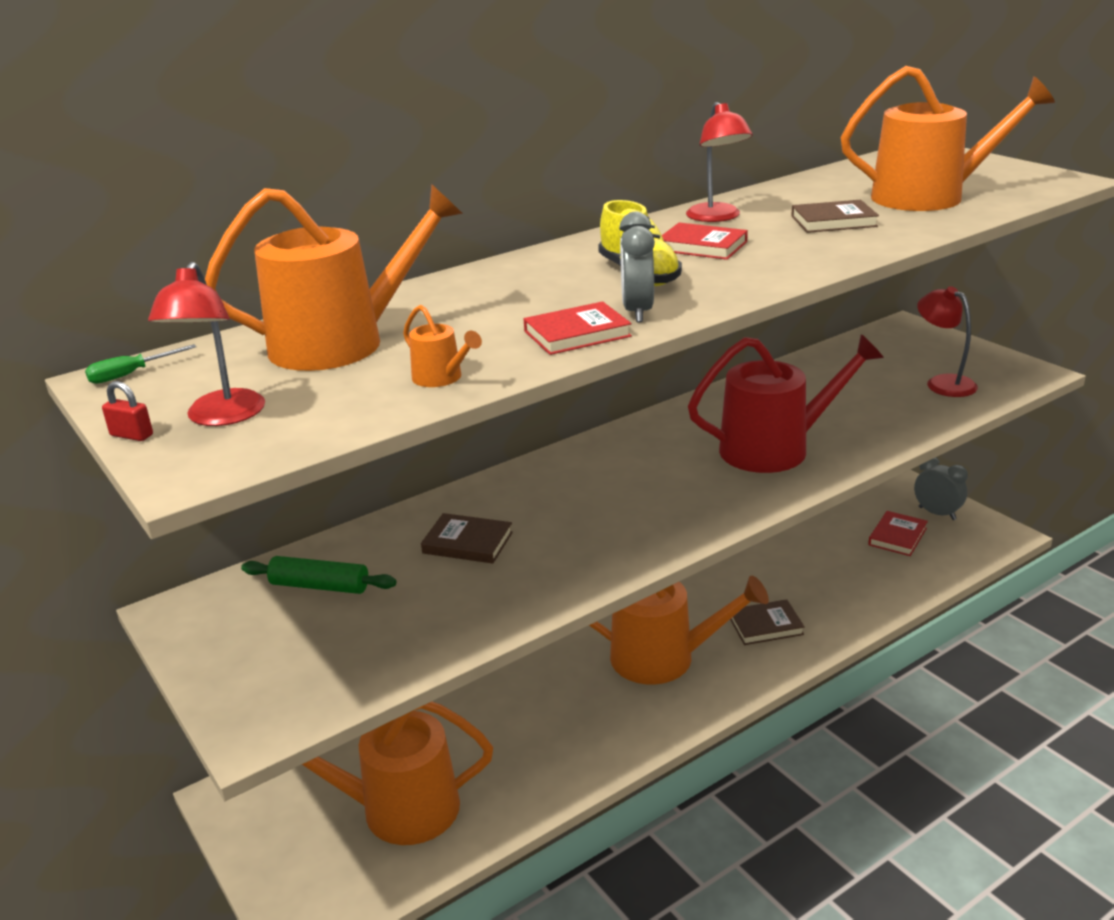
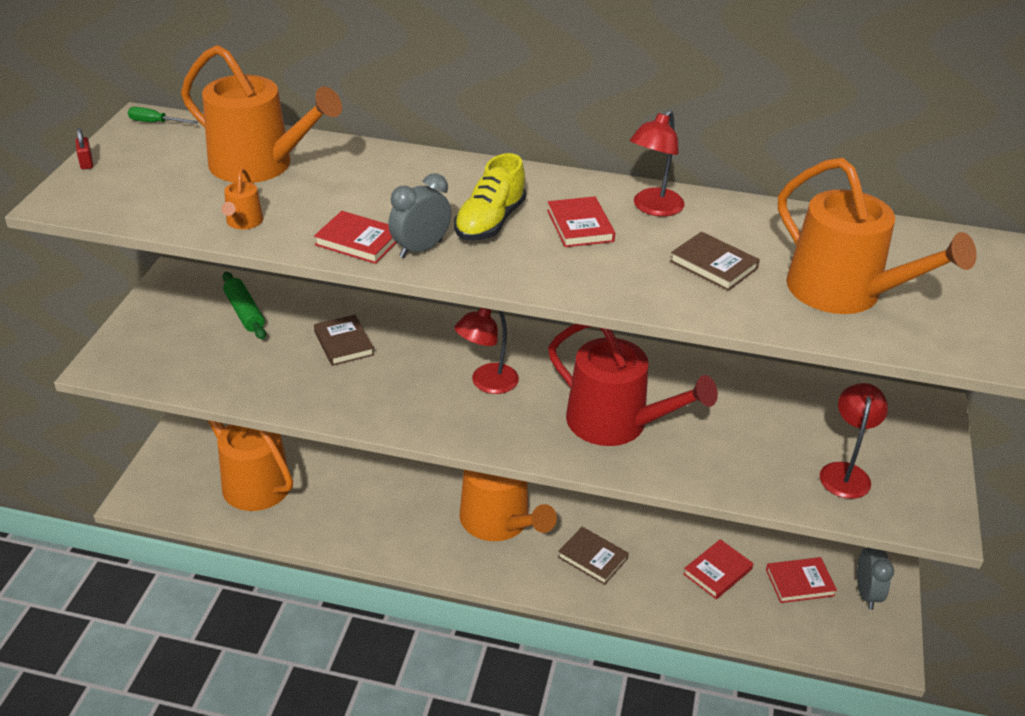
camera: 45 degrees right, 10 degrees up
(221, 417) = (129, 177): red lamp -> red lamp (487, 383)
(847, 569) = (717, 571): none -> red book

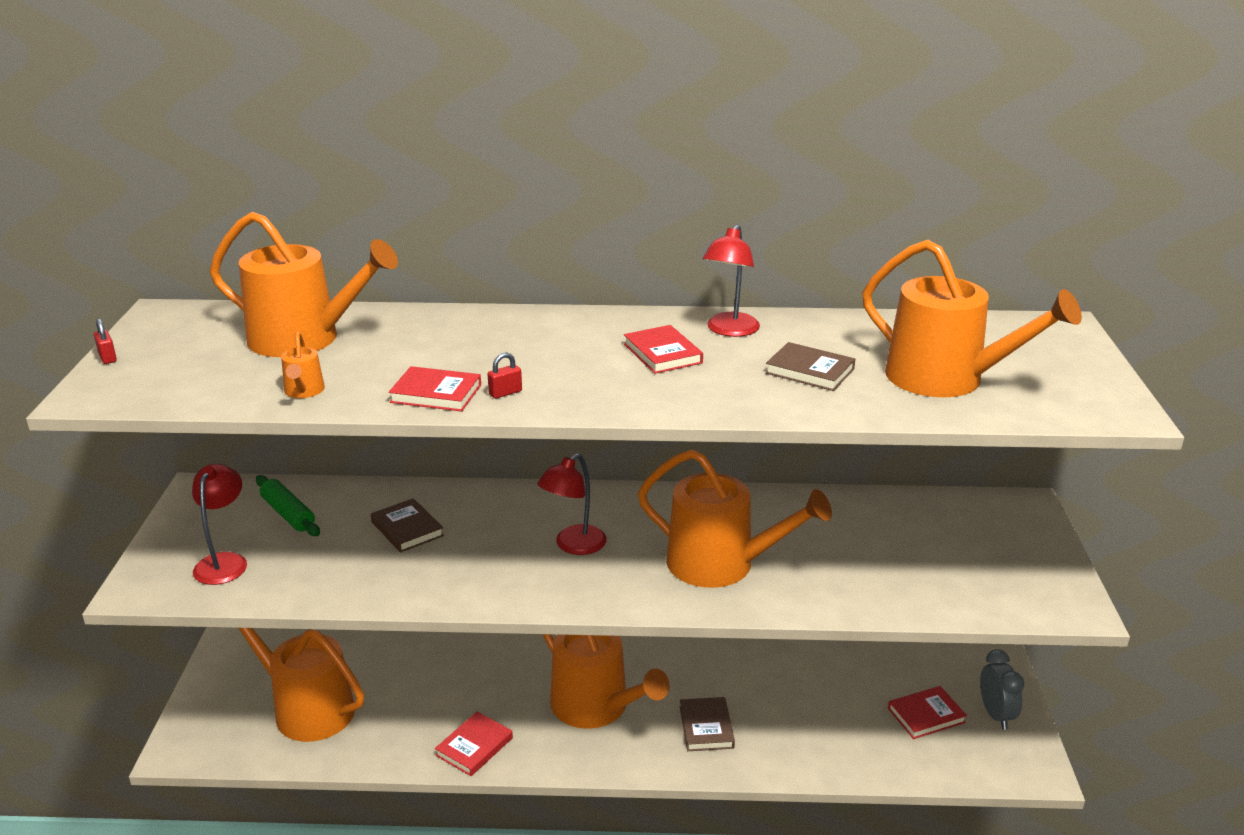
camera: 10 degrees left, 10 degrees down
(155, 123) = (175, 314): green screwdriver -> none
(420, 249) = (505, 393): grey clock -> red padlock
(490, 222) = (569, 361): yellow shoe -> none
(592, 558) = (706, 727): brown book -> brown book turned 60 degrees clockwise
(616, 423) = (721, 564): red watering can -> orange watering can
(717, 571) = (839, 719): red book -> red book (474, 747)
(845, 472) = (966, 576): red lamp -> red lamp (224, 562)

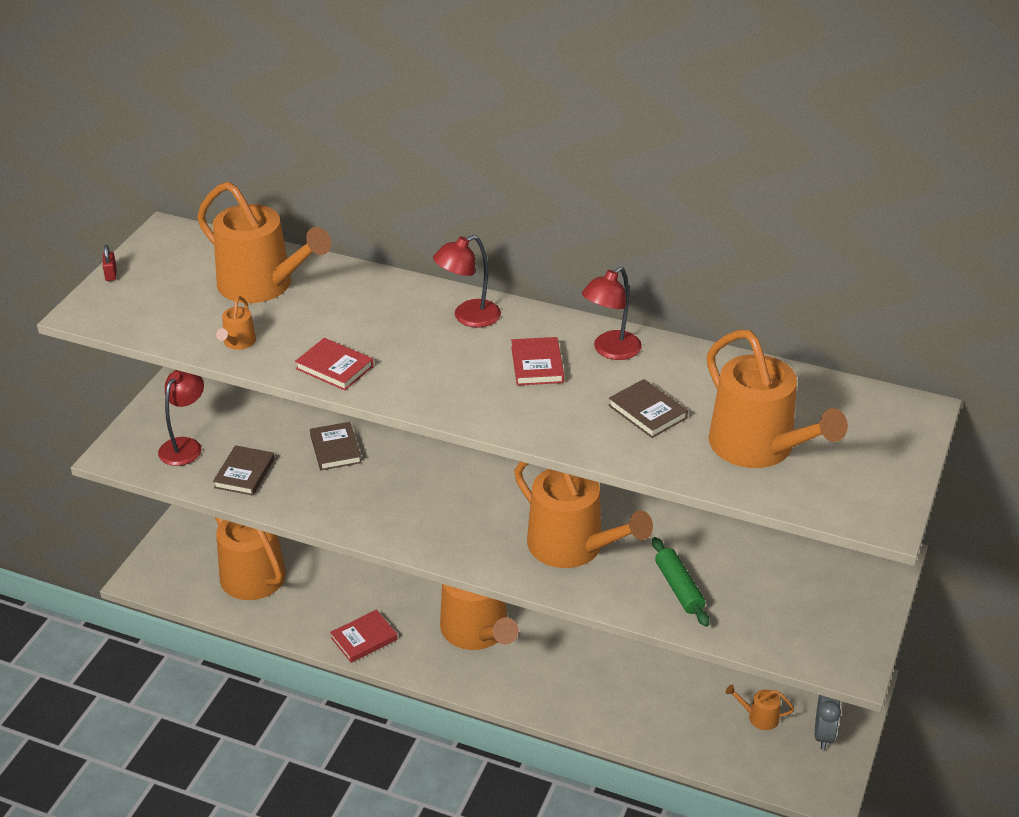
camera: 20 degrees right, 10 degrees up
(288, 514) = (249, 412): green rolling pin -> green rolling pin (679, 588)
(505, 393) = (387, 379): red padlock -> none
(573, 546) = (461, 498): red lamp -> red lamp (468, 317)
(706, 727) = (560, 674): brown book -> brown book (244, 473)
(926, 715) = (759, 717): red book -> orange watering can

